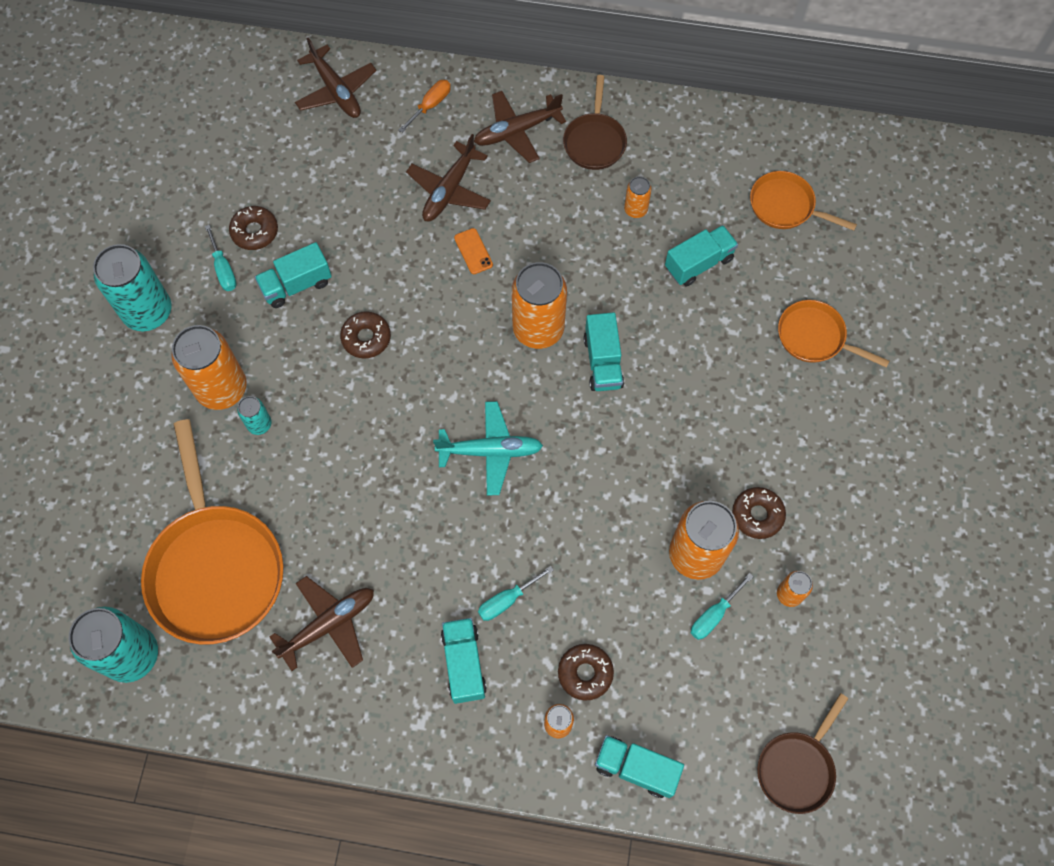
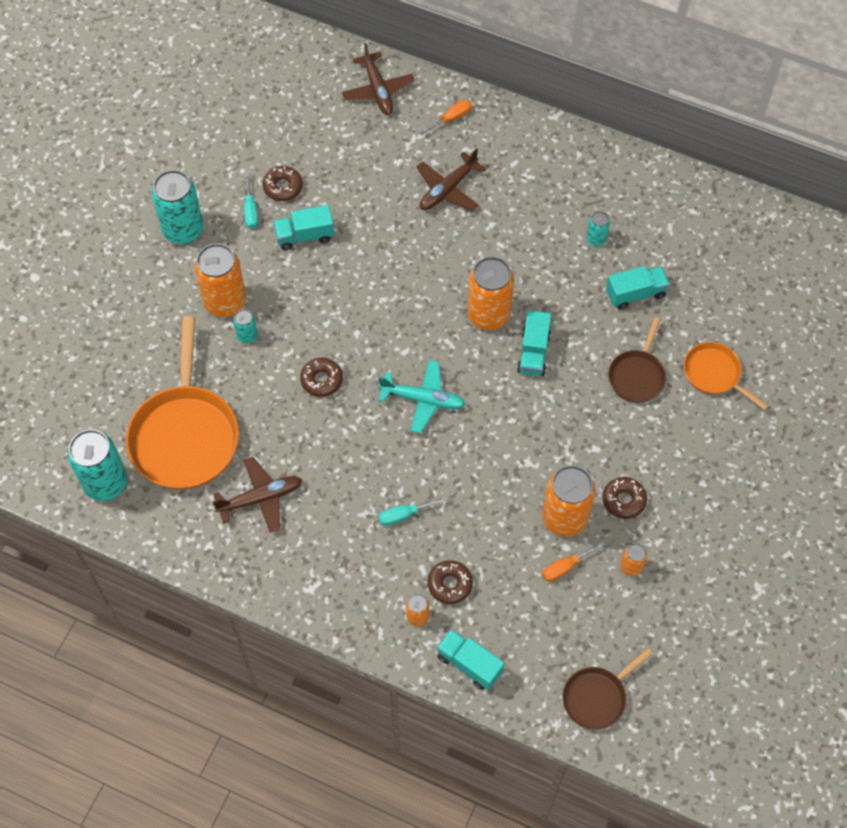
camera: 15 degrees right, 5 degrees down
(366, 338) = (349, 290): brown donut -> brown donut (321, 380)
(464, 664) = (357, 553): turquoise truck -> none
(473, 251) = (453, 242): orange phone -> none
(517, 131) = (516, 154): brown plane -> none
(594, 141) = (578, 177): brown pan -> brown pan (637, 375)
(635, 210) = (596, 239): orange can -> turquoise can
(714, 614) = (566, 567): turquoise screwdriver -> orange screwdriver
(785, 206) = (722, 264): orange pan -> none

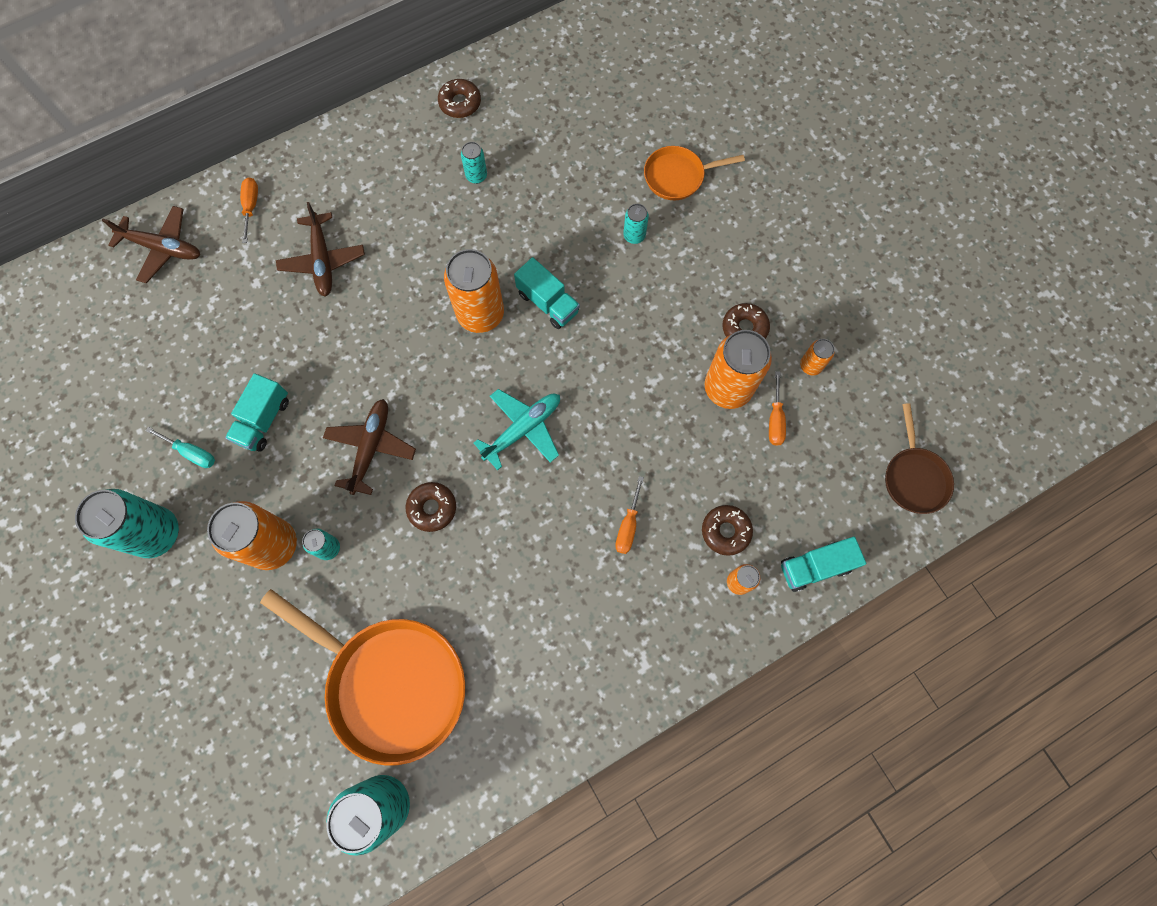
camera: 55 degrees left, 10 degrees up
(260, 498) = (515, 651): brown plane -> brown plane (371, 447)
(283, 187) = (192, 404): brown donut -> brown donut (460, 103)
(404, 515) = (628, 525): turquoise screwdriver -> orange screwdriver
(635, 294) = (554, 182): turquoise truck -> none
(637, 375) = (634, 236): brown pan -> turquoise can

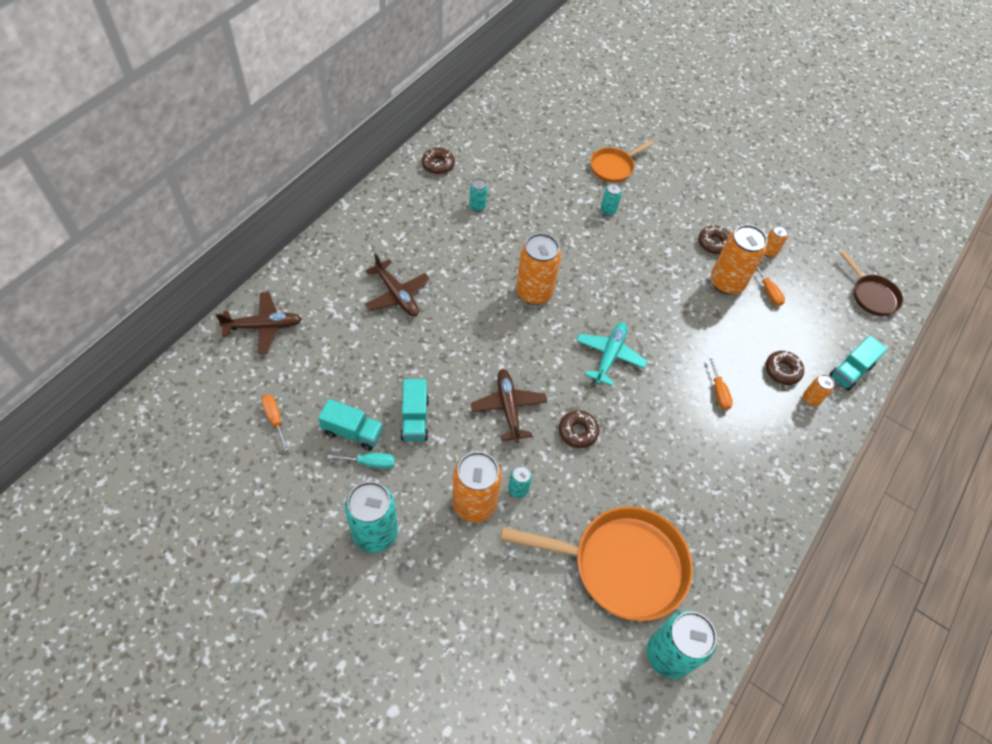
camera: 30 degrees left, 15 degrees down
(251, 207) = (320, 276): orange screwdriver -> orange screwdriver (275, 419)
(548, 303) = (576, 270): turquoise truck -> turquoise truck (353, 432)

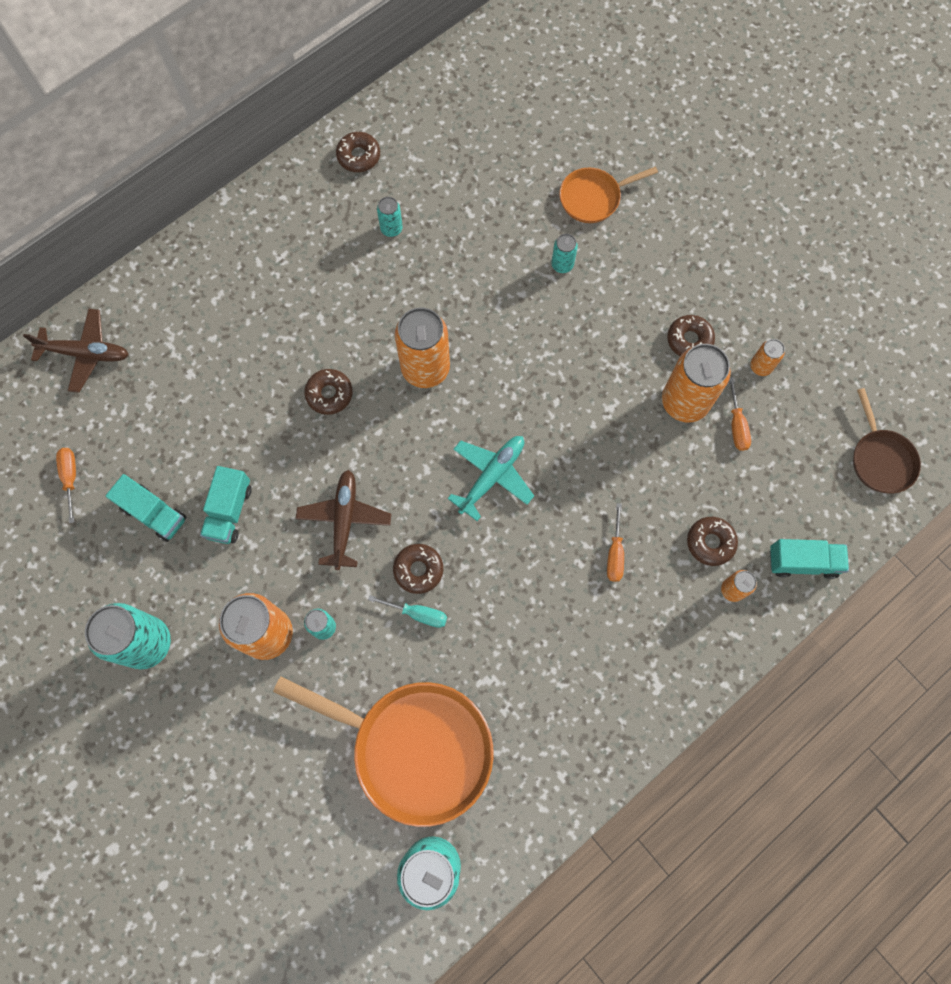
camera: 20 degrees right, 15 degrees up
(370, 462) = (163, 556): turquoise screwdriver -> turquoise screwdriver (417, 613)
(397, 295) = (254, 340): brown plane -> none
(467, 322) = (329, 394): none -> brown donut
(850, 371) = (802, 562): turquoise truck -> turquoise truck turned 150 degrees counterclockwise

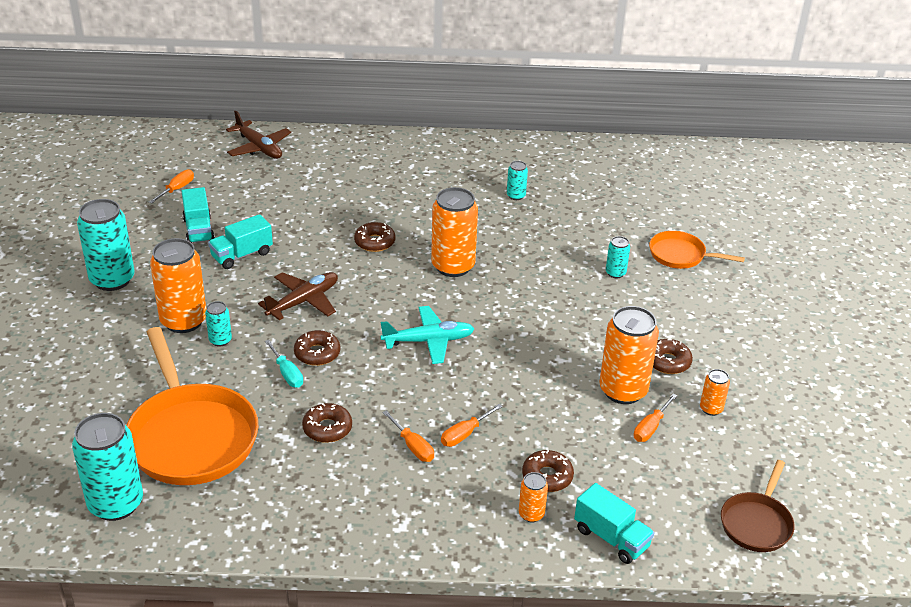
camera: 40 degrees right, 35 degrees down
(359, 156) = (537, 156): brown donut -> brown donut (327, 428)
(589, 601) = (412, 446): none -> orange screwdriver

